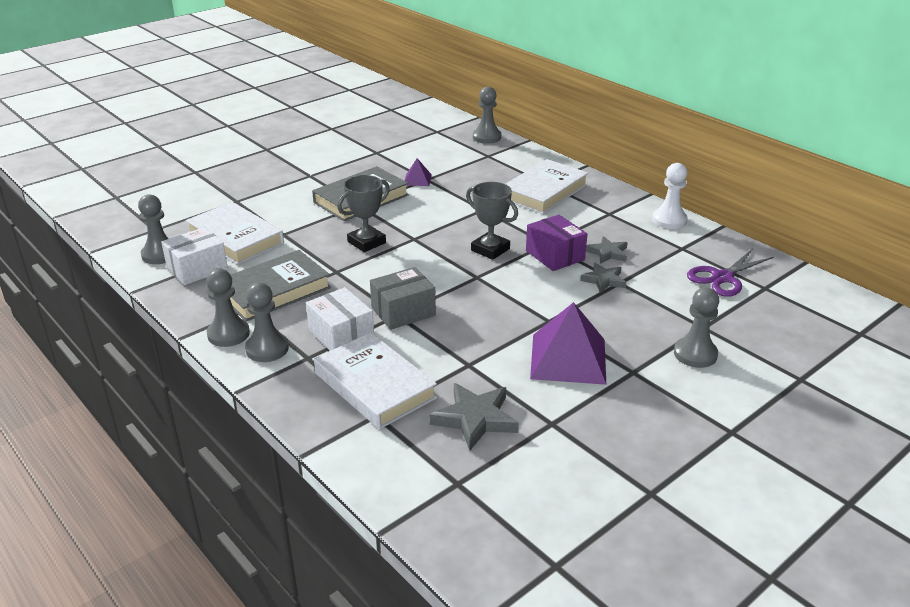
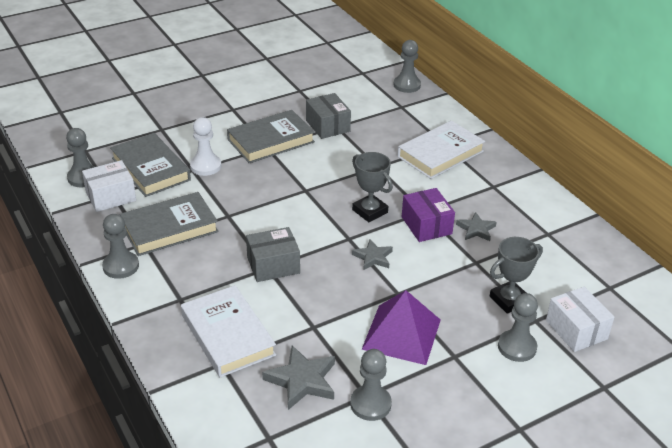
camera: 10 degrees right, 5 degrees up
(235, 238) = (151, 169): white book -> grey book
(267, 349) = (149, 285): grey pawn -> grey pawn (370, 404)
(341, 335) = (214, 281): white box -> white box (576, 330)
(366, 242) = (262, 188): grey trophy -> grey trophy (509, 300)
(417, 179) = (327, 126): purple pyramid -> grey box
(604, 280) = (462, 258): grey star -> grey star (373, 257)
(669, 220) = (547, 201): white pawn -> white pawn (205, 166)
(722, 278) = (573, 271): purple scissors -> none

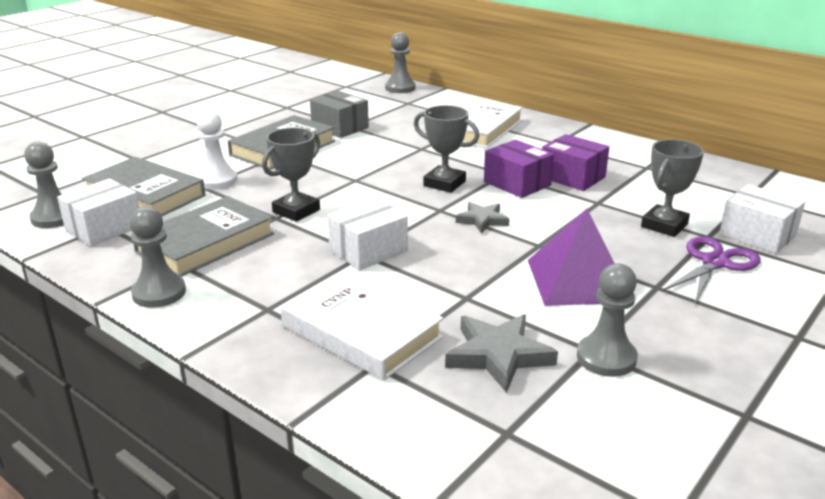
camera: 20 degrees left, 10 degrees down
(245, 212) = (296, 211): none -> grey trophy
(273, 265) = (368, 250): grey box -> white box
(476, 229) = (572, 177): grey star -> purple box
(517, 347) = (714, 263): grey pawn -> purple scissors

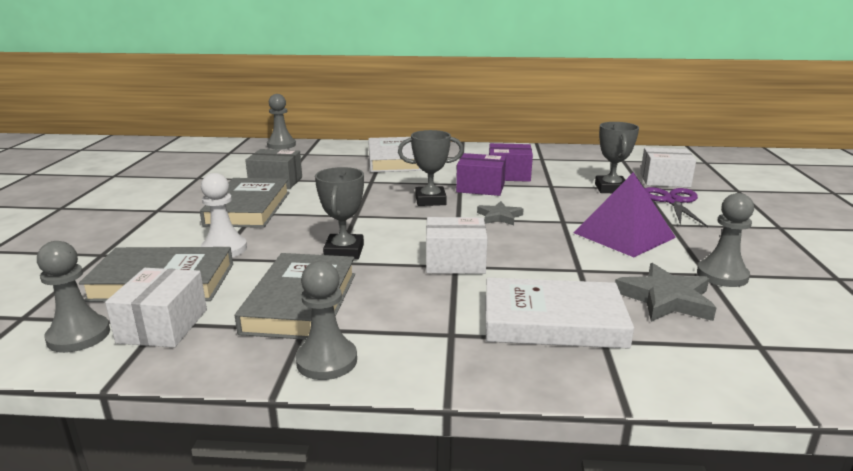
camera: 35 degrees left, 5 degrees down
(368, 250) = (455, 262): white box -> white box turned 75 degrees clockwise

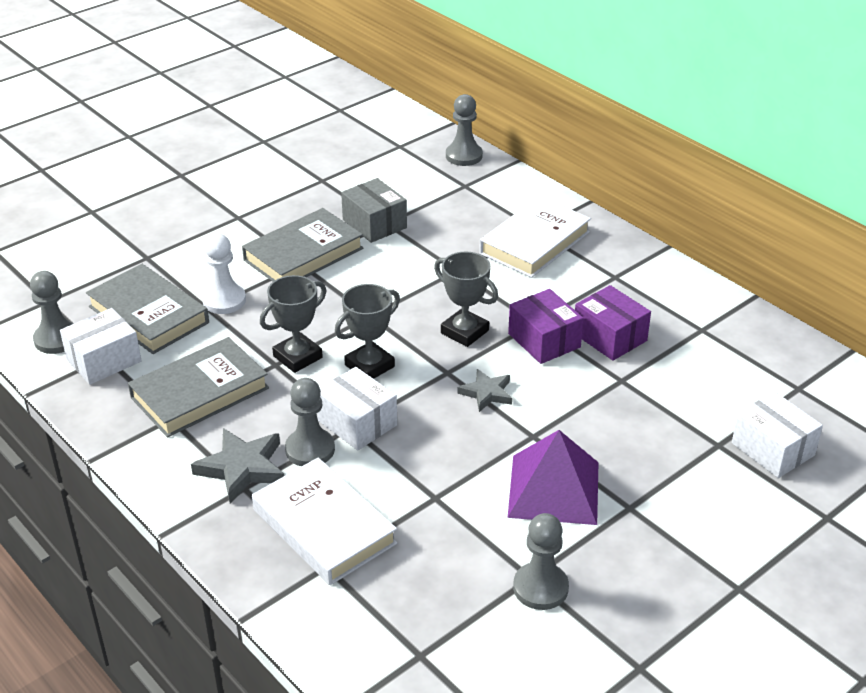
camera: 45 degrees right, 15 degrees up
(327, 361) = (147, 455): grey pawn -> grey pawn (310, 449)
(611, 188) = (678, 423): grey trophy -> grey trophy (369, 366)
(665, 299) = (442, 571): grey star -> grey star (242, 468)
(673, 201) = (705, 483): purple scissors -> none

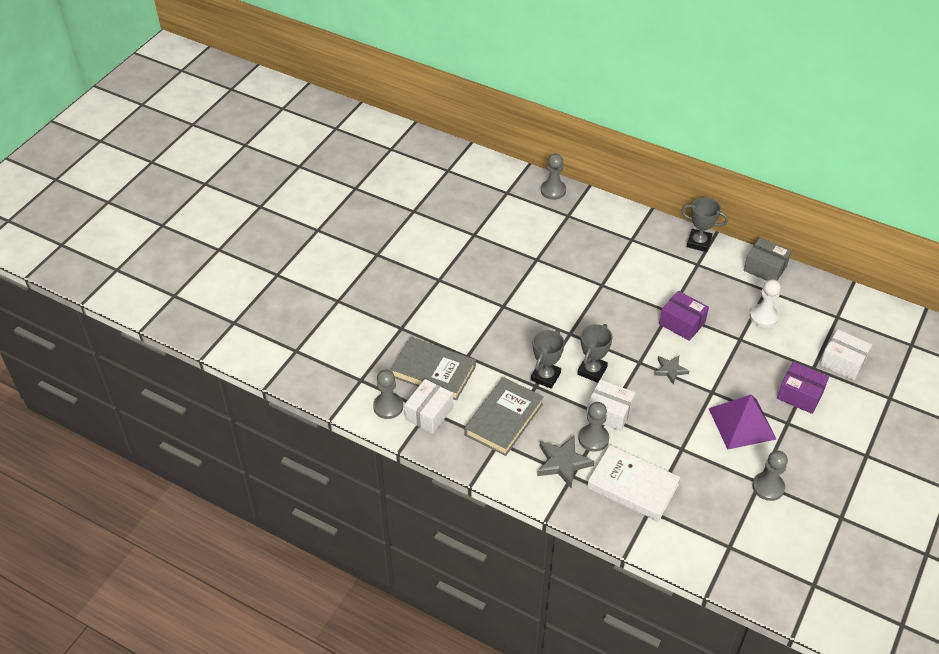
camera: 20 degrees left, 10 degrees up
(224, 300) = (473, 348): white pawn -> white pawn (763, 316)
(303, 254) = (500, 298): grey book -> none
(374, 224) = (530, 262): grey box -> grey box (765, 268)
(464, 332) = (633, 330): grey trophy -> grey trophy (698, 242)
(534, 243) = (636, 250): white book -> none
(609, 337) = (717, 310): purple box -> purple box (800, 395)

